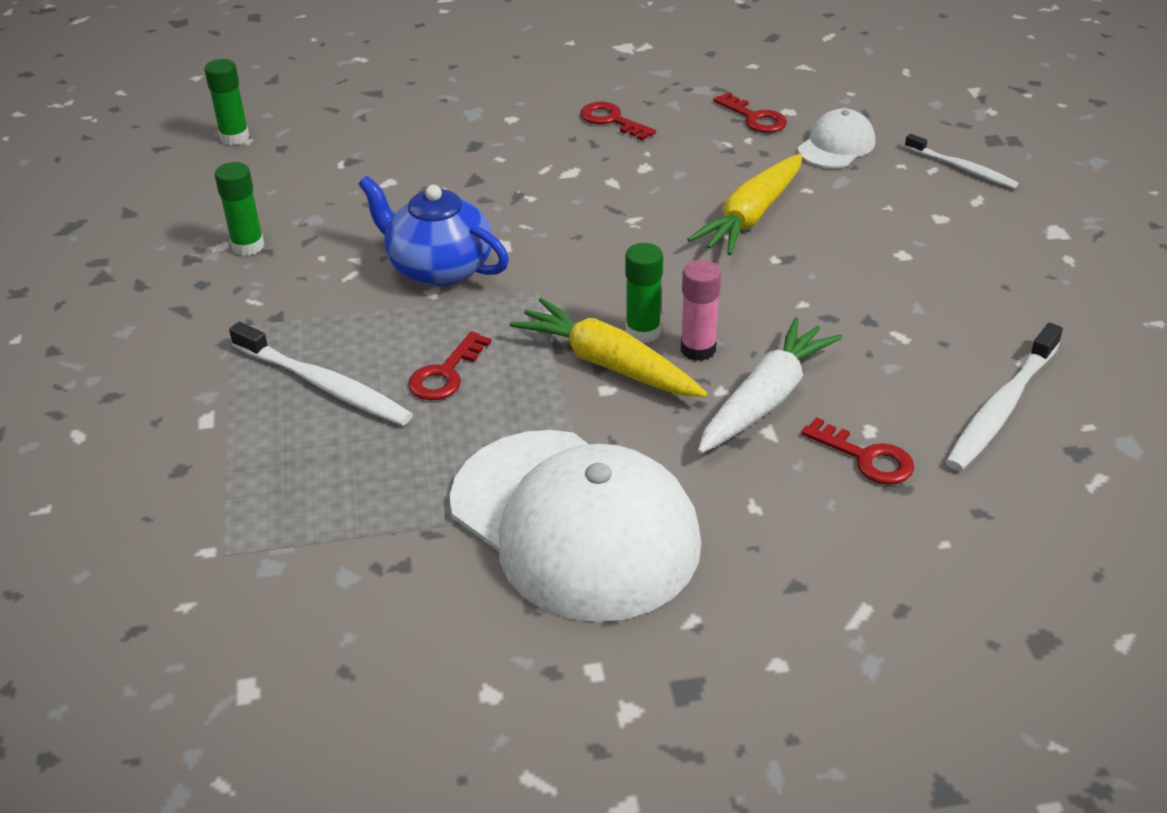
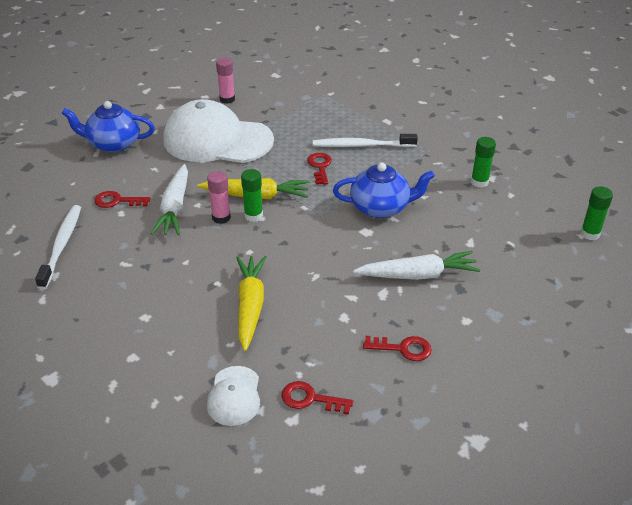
camera: 145 degrees right, 0 degrees up
(447, 650) = (227, 99): none -> pink glue stick
(504, 173) = (417, 275): none -> white carrot
(811, 622) = (113, 144): none -> blue teapot
(963, 169) = (132, 413): white toothbrush -> none

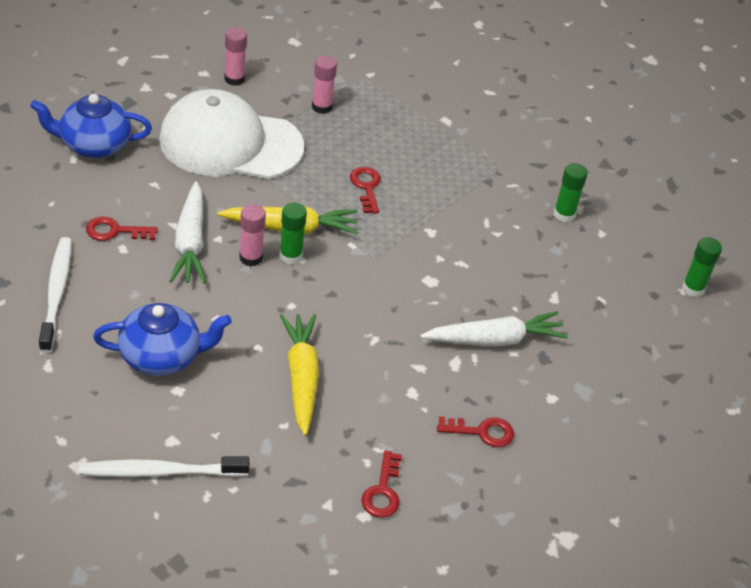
camera: 10 degrees left, 5 degrees up
(234, 396) = (297, 488): white cap -> none
(291, 115) = (322, 107): none -> pink glue stick
(310, 399) = (382, 491): red key -> red key turned 90 degrees counterclockwise
(361, 145) = (416, 157): white toothbrush -> white toothbrush (159, 472)
(381, 207) = (446, 248): blue teapot -> blue teapot (162, 356)

